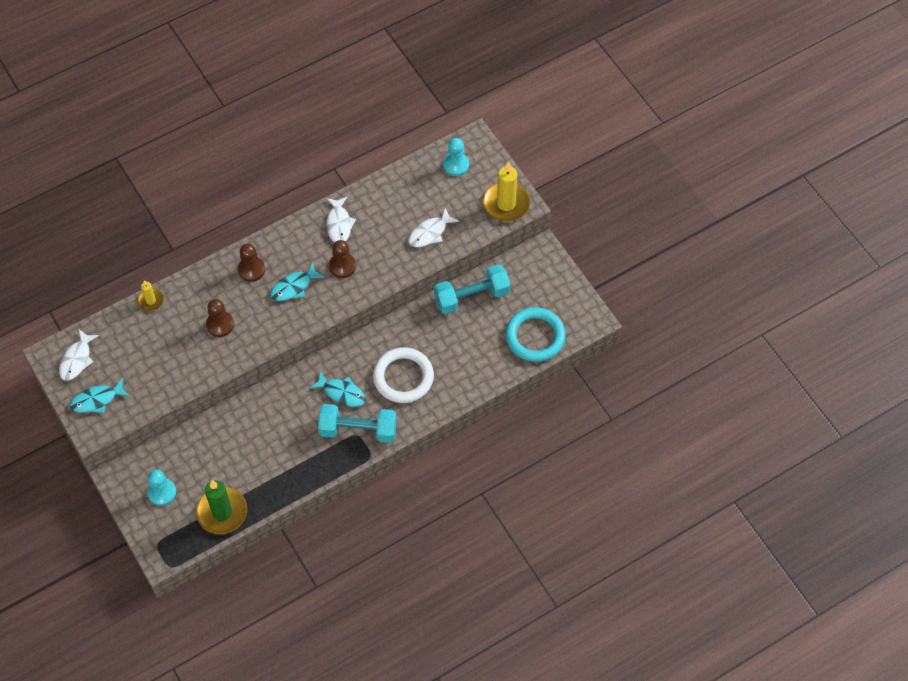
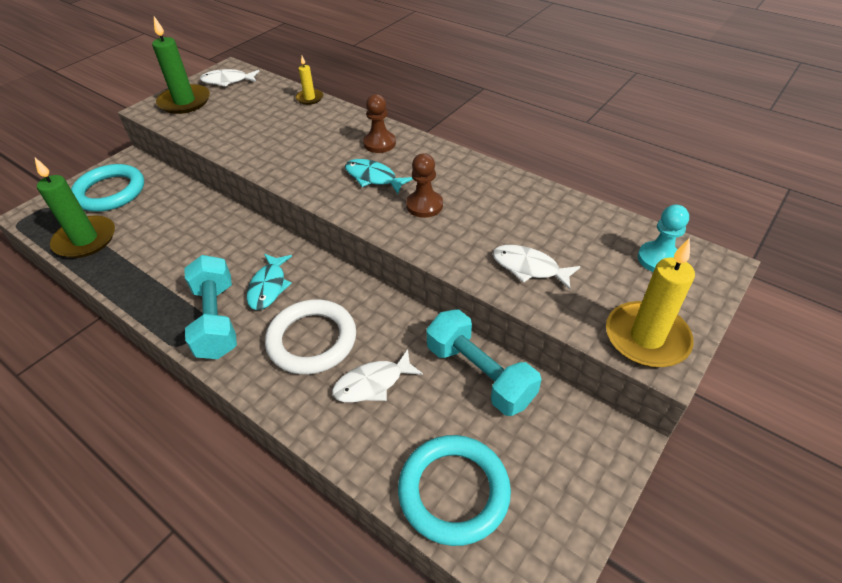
camera: 70 degrees right, 15 degrees down
(97, 400) = (184, 102): turquoise fish -> green candle
(162, 492) = (110, 192): turquoise pawn -> turquoise ring
(220, 324) = (299, 144): brown pawn -> none
(339, 224) = (482, 185): white fish -> white fish (373, 383)

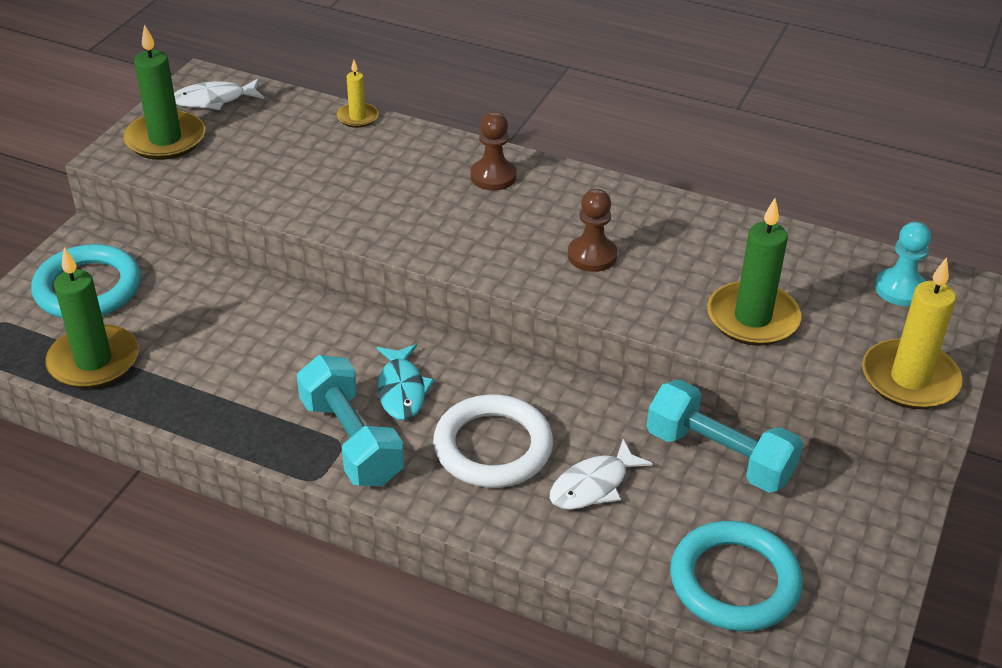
camera: 15 degrees left, 5 degrees down
(373, 178) = (507, 226): turquoise fish -> none
(529, 268) = (752, 318): white fish -> green candle

